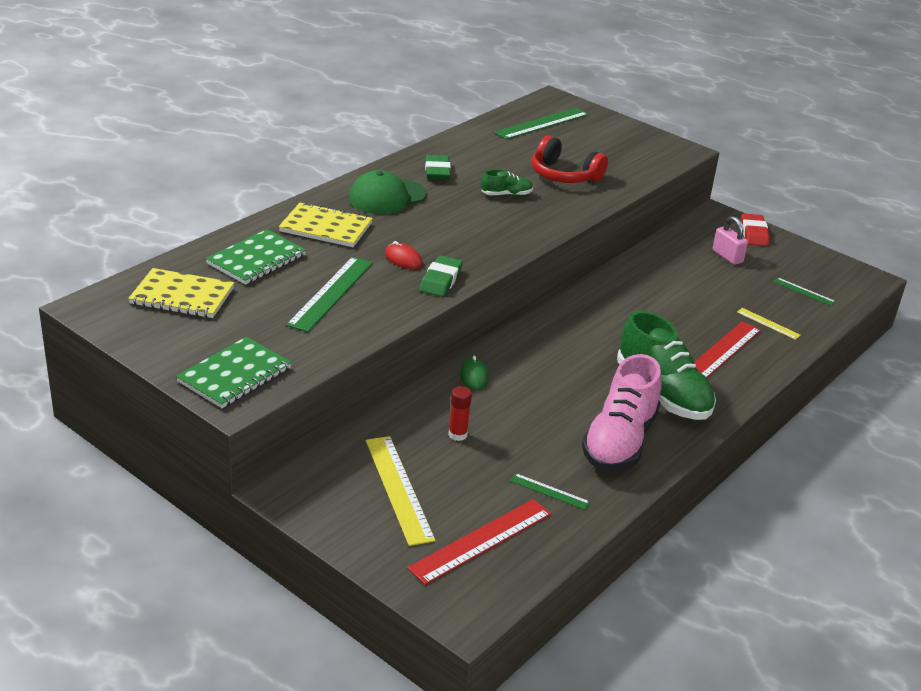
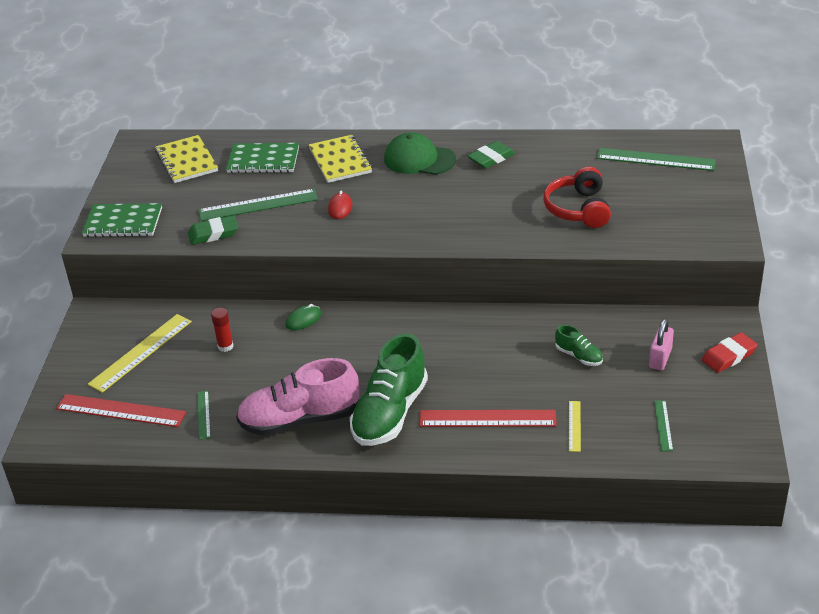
camera: 60 degrees right, 5 degrees up
(441, 280) = (332, 235): green eraser -> green eraser (213, 234)
(506, 195) = (502, 201): green shoe -> green shoe (578, 356)

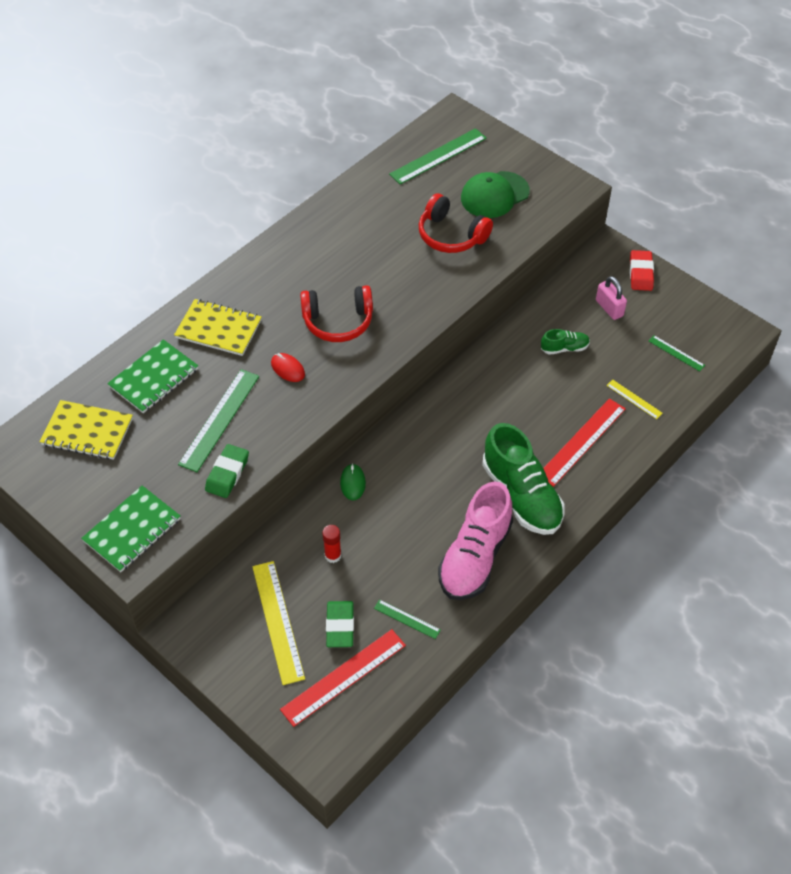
camera: 55 degrees left, 15 degrees up
(414, 205) = (338, 321): none -> red headphones
(419, 159) = (278, 280): green cap -> green cap (494, 195)
(491, 158) = (328, 239): green eraser -> green eraser (340, 626)

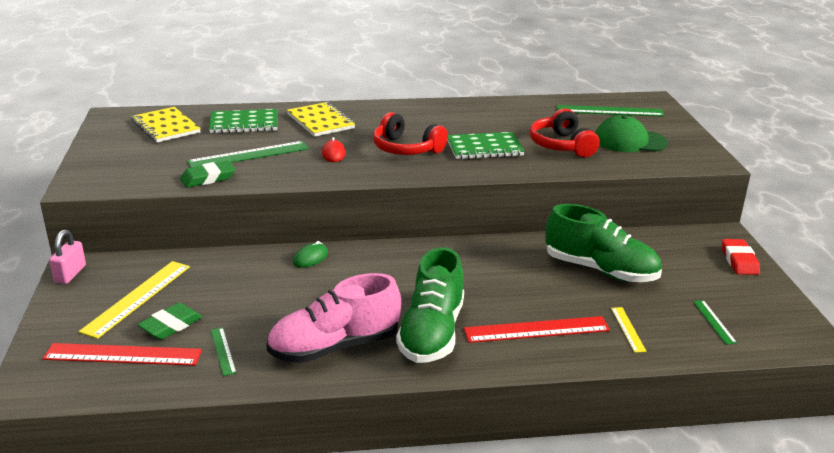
camera: 40 degrees right, 25 degrees down
(132, 530) = (107, 174): green notebook -> green notebook (484, 148)
(333, 555) = (232, 286): red glue stick -> none
(564, 348) = (600, 270): green shoe -> green shoe, size x2.15
(609, 308) = (678, 267): pink padlock -> pink padlock (70, 274)
(641, 273) = (739, 261): red eraser -> red eraser turned 45 degrees counterclockwise

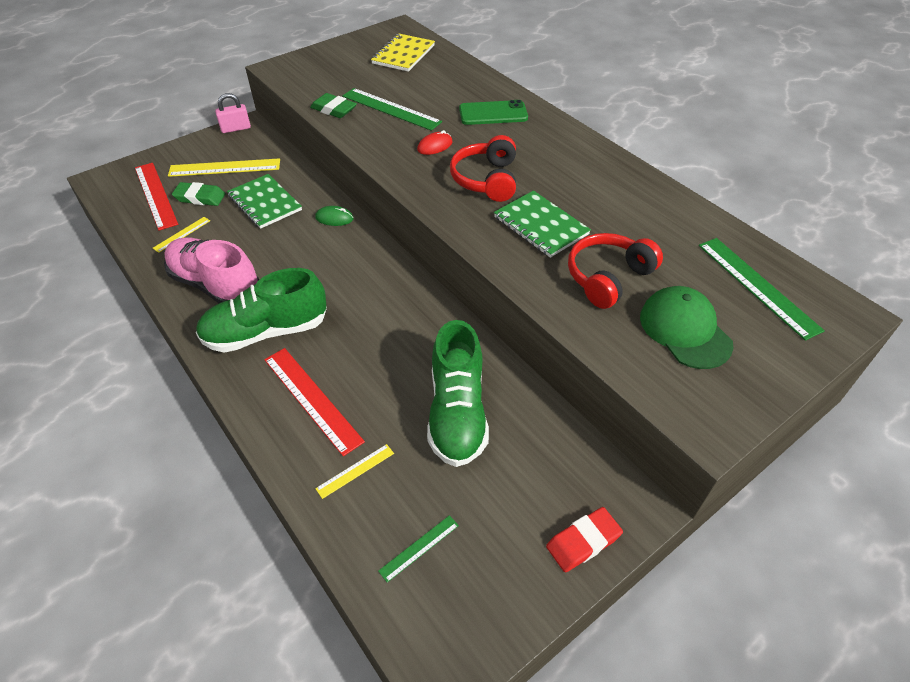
camera: 60 degrees right, 20 degrees up
(223, 351) = (182, 234): green ruler -> yellow ruler
(244, 123) = (447, 82): green notebook -> green notebook (265, 203)
(320, 121) = (493, 113): yellow notebook -> green phone

